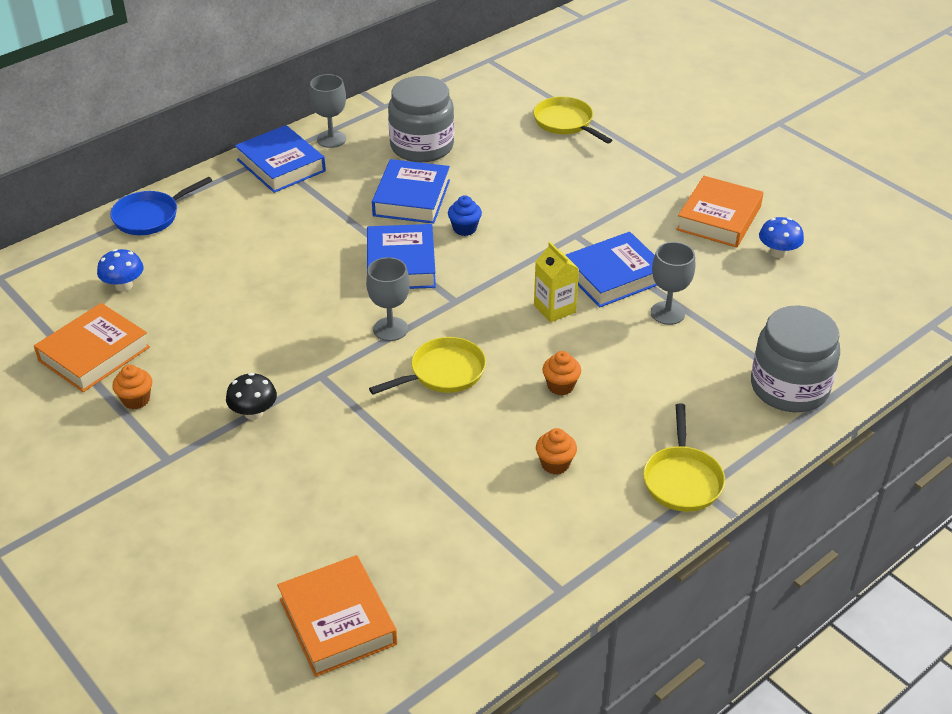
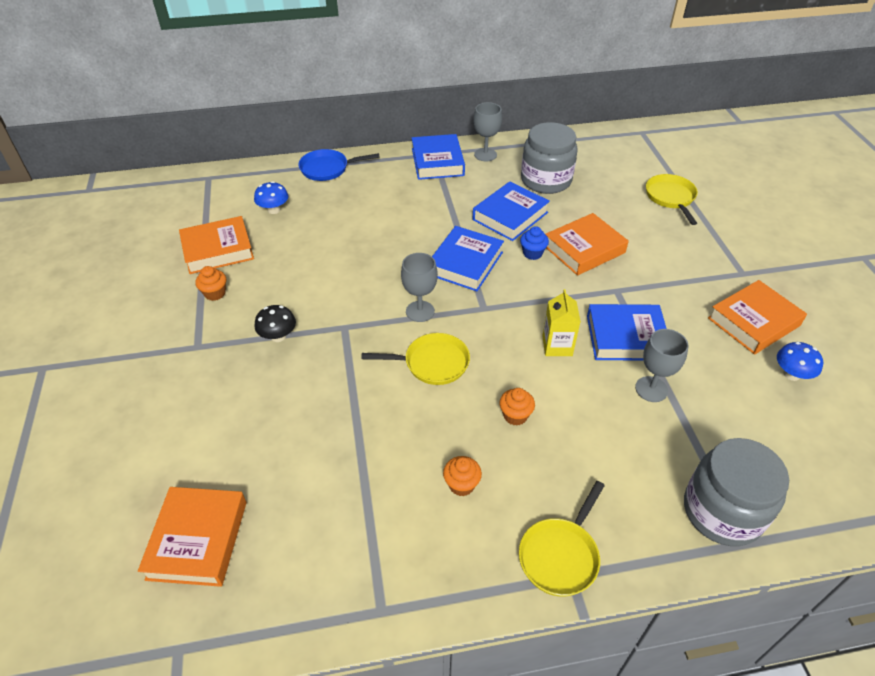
camera: 30 degrees right, 5 degrees up
(514, 206) = (584, 249): none -> orange book

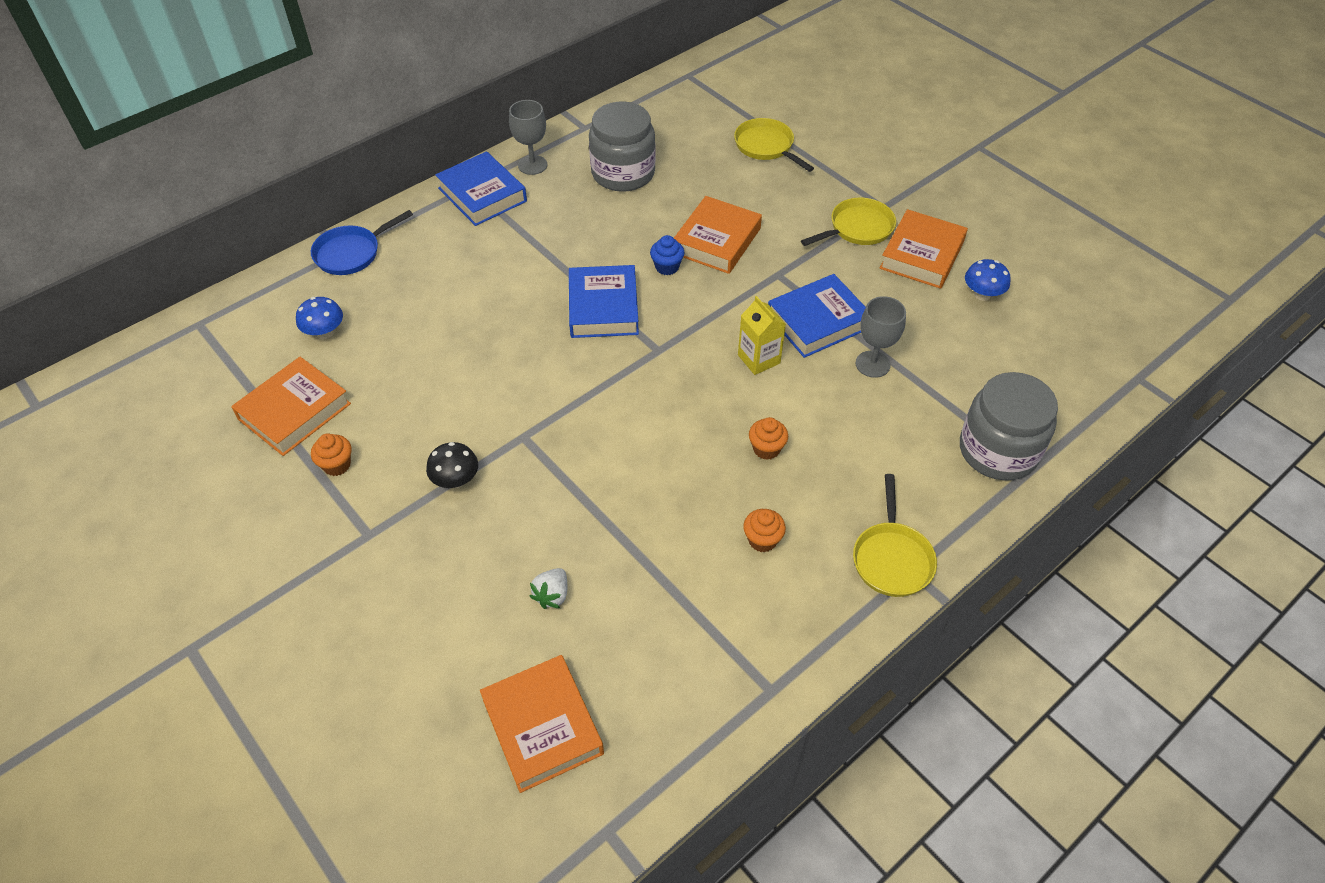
camera: 30 degrees left, 5 degrees up
(278, 447) = (552, 595): none -> white strawberry
(420, 311) = (593, 383): grey goblet -> none
(432, 363) = (647, 433): yellow pan -> yellow pan (858, 228)
(510, 216) = (613, 232): blue book -> none

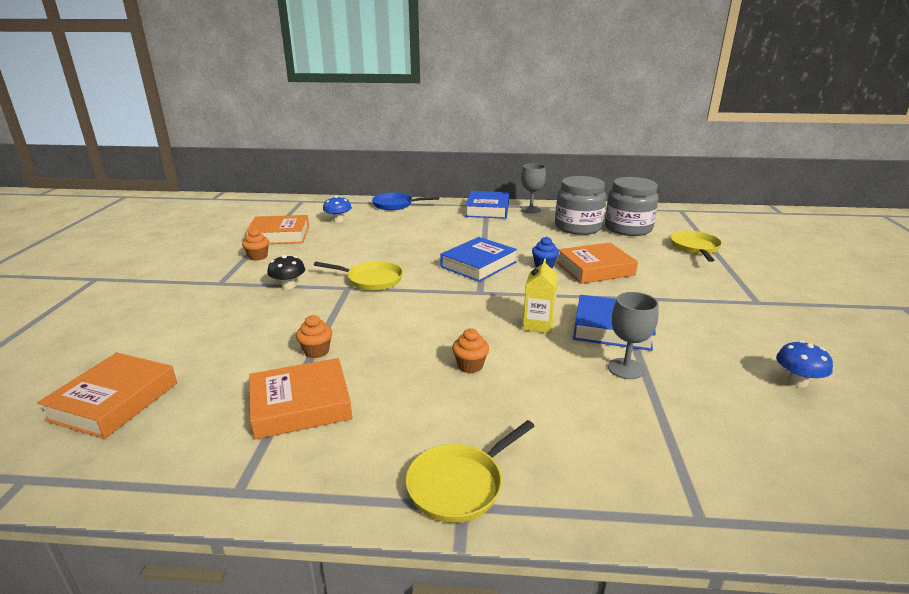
camera: 45 degrees right, 25 degrees down
(552, 595) = (235, 351): white strawberry -> none
(762, 540) = (386, 407): orange cupcake -> orange cupcake (316, 351)
(858, 228) = (717, 303): yellow pan -> yellow pan (371, 280)
(921, 255) = (760, 336): orange book -> orange book (301, 405)
(998, 451) = (675, 483): grey jar -> grey jar (628, 228)

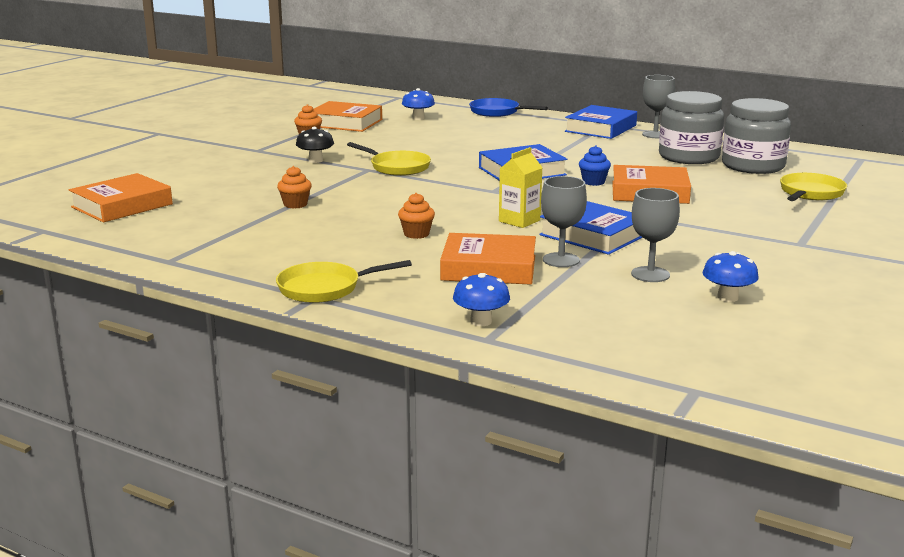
camera: 25 degrees right, 5 degrees down
(301, 405) = (252, 230): orange book -> orange book (489, 268)
(662, 489) = (481, 321): none -> blue mushroom
(711, 368) = (650, 274): none -> grey goblet

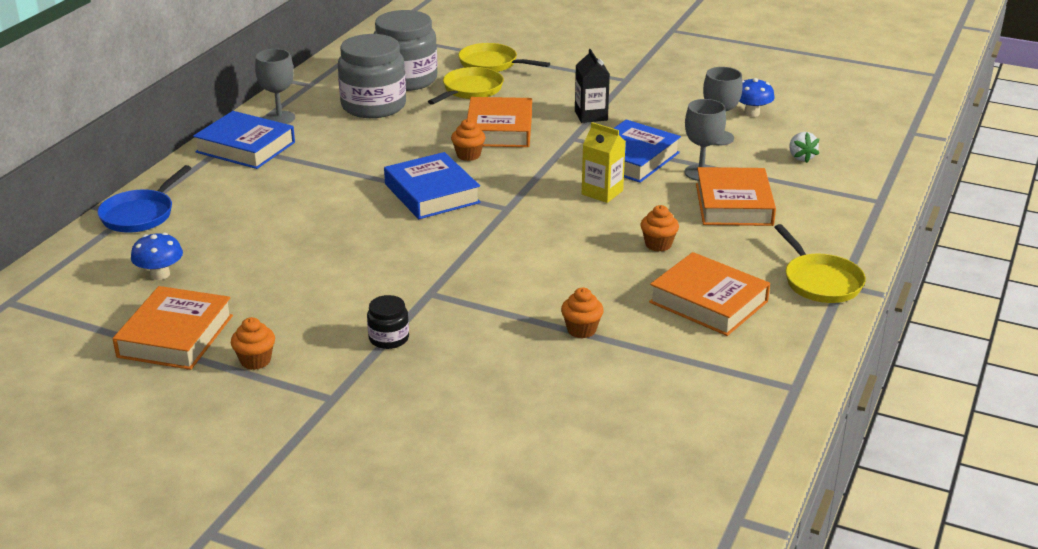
camera: 95 degrees left, 10 degrees up
(122, 205) = (618, 473): orange book -> orange book (708, 302)
(315, 160) = (389, 338): black mushroom -> black jar
(397, 167) = (419, 273): yellow pan -> yellow pan (470, 90)
(481, 321) = (848, 204): blue mushroom -> none
(593, 182) = (468, 155): blue cupcake -> orange cupcake
(603, 310) = (801, 157): none -> white strawberry
(693, 225) = (591, 115): none -> black carton

